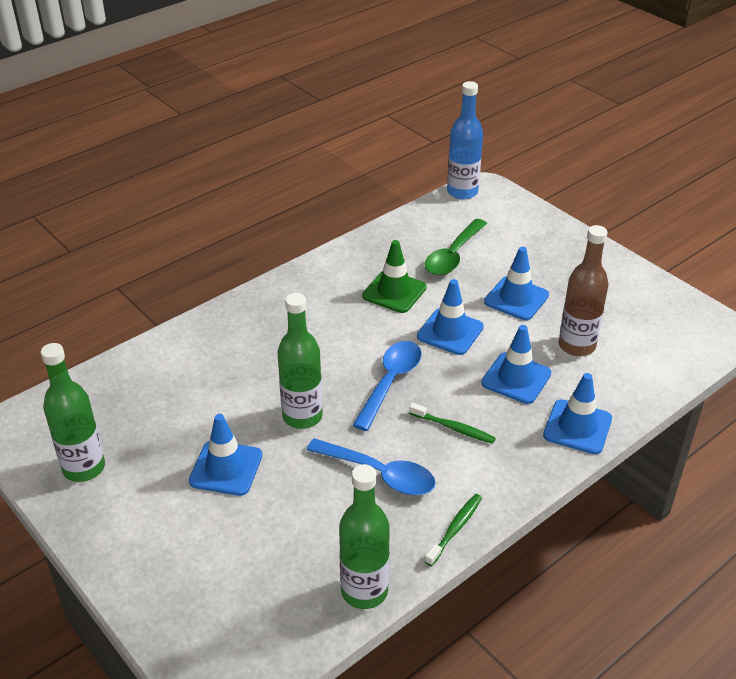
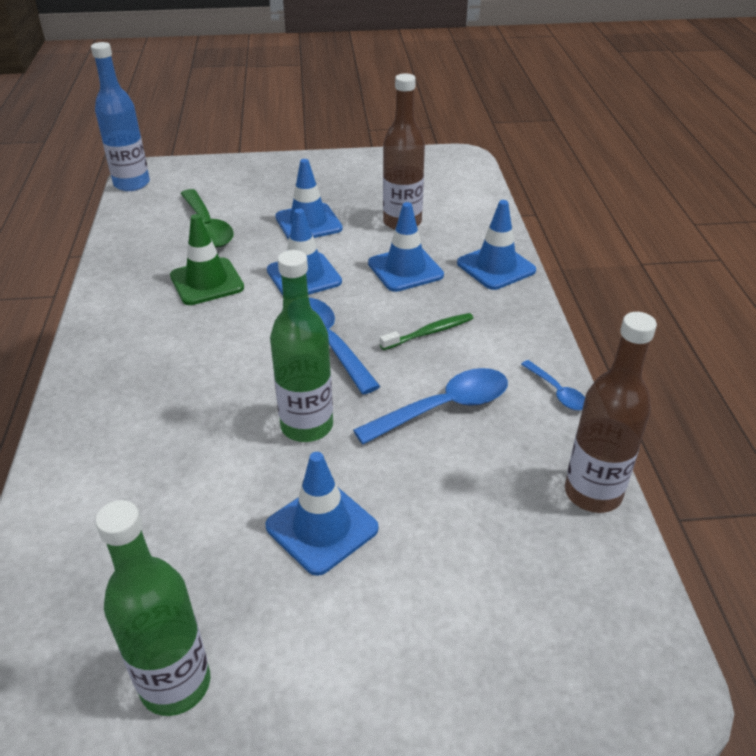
camera: 55 degrees left, 0 degrees up
(364, 591) = (593, 493): green bottle -> brown bottle
(455, 529) = (557, 392): green toothbrush -> blue spoon

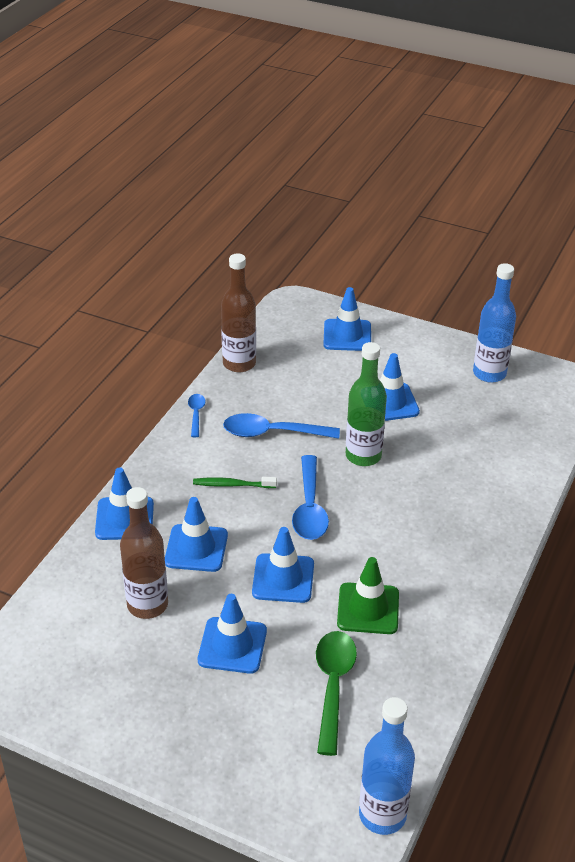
camera: 150 degrees left, 0 degrees up
(175, 684) = (489, 373): green bottle -> blue bottle
(489, 646) = (347, 335): none -> blue traffic cone

